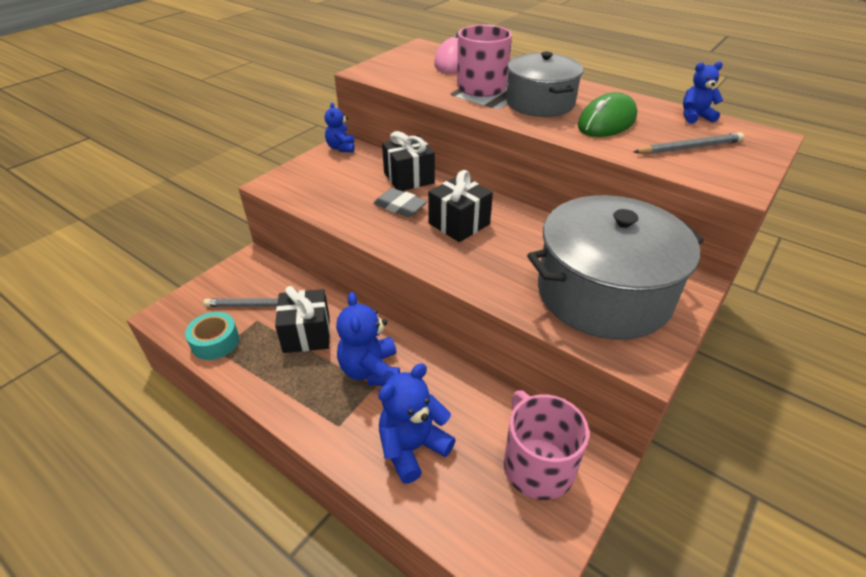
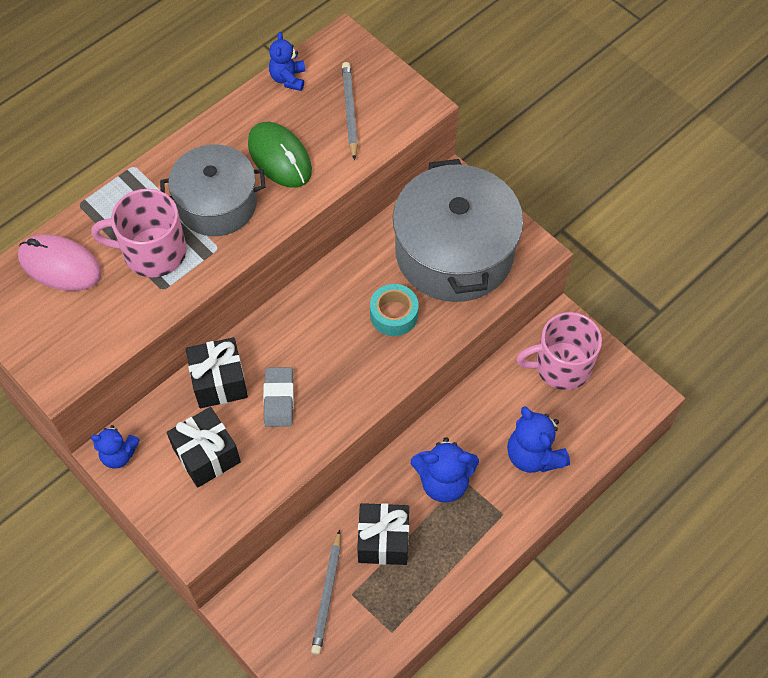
camera: 80 degrees left, 20 degrees up
(215, 342) = (377, 636): turquoise tape -> turquoise tape (394, 314)
(400, 206) = (279, 399): grey eraser -> grey eraser turned 45 degrees counterclockwise
(459, 224) = (325, 346): black gift -> black gift (206, 455)

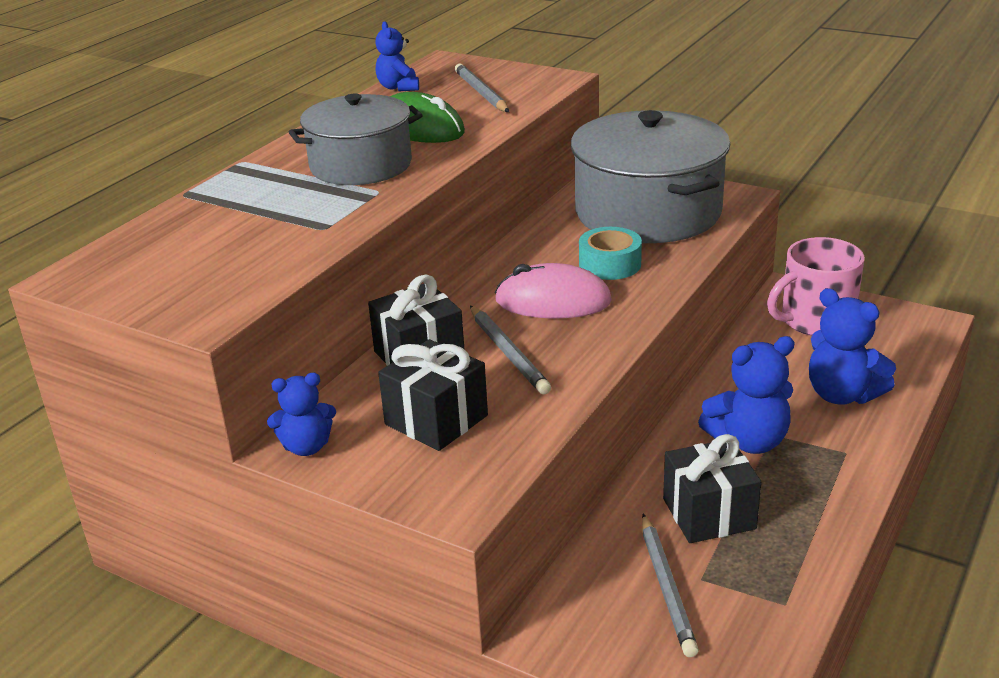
camera: 15 degrees left, 30 degrees down
(60, 265) = (174, 237): pink mouse -> pink mouse (553, 301)
(153, 252) = (296, 207): pink mug -> none
(279, 399) = (508, 353): grey eraser -> grey pencil

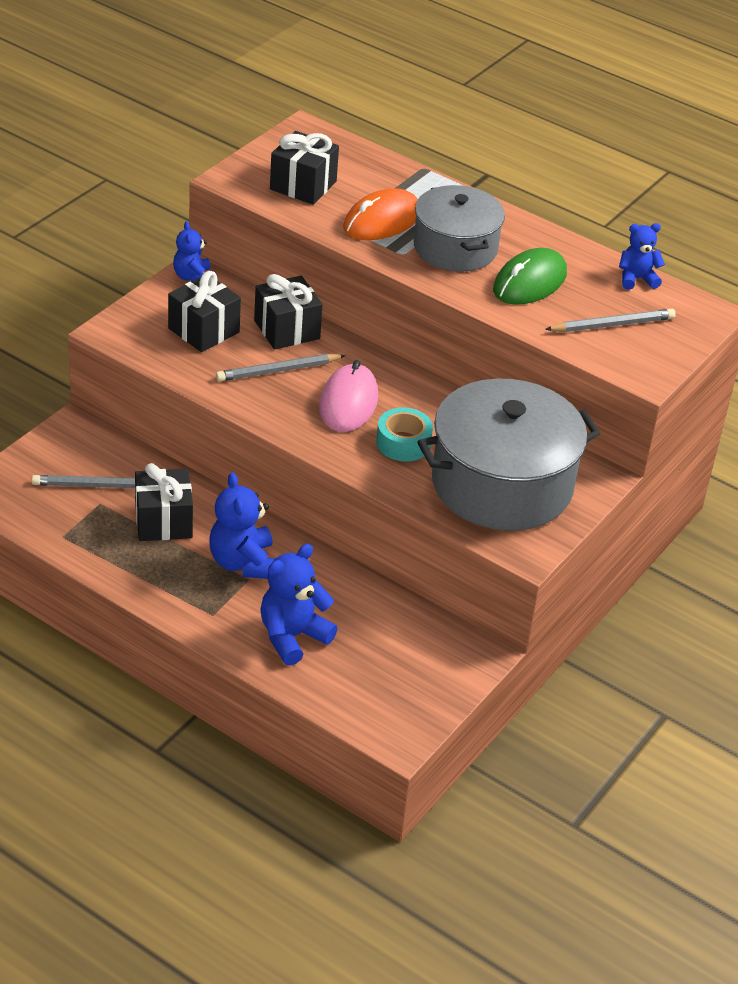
camera: 90 degrees right, 10 degrees up
(225, 263) = (303, 185): none -> black gift
(309, 207) = (382, 221): none -> orange mouse
(815, 320) = (419, 655): pink mug -> none

